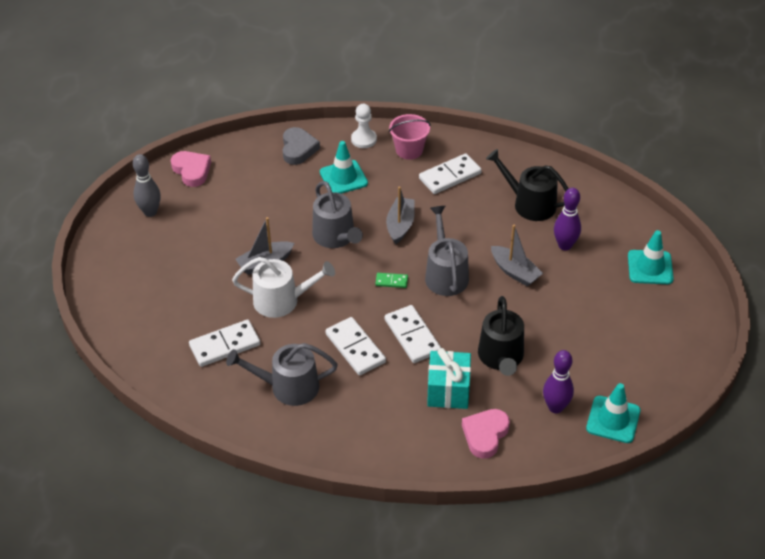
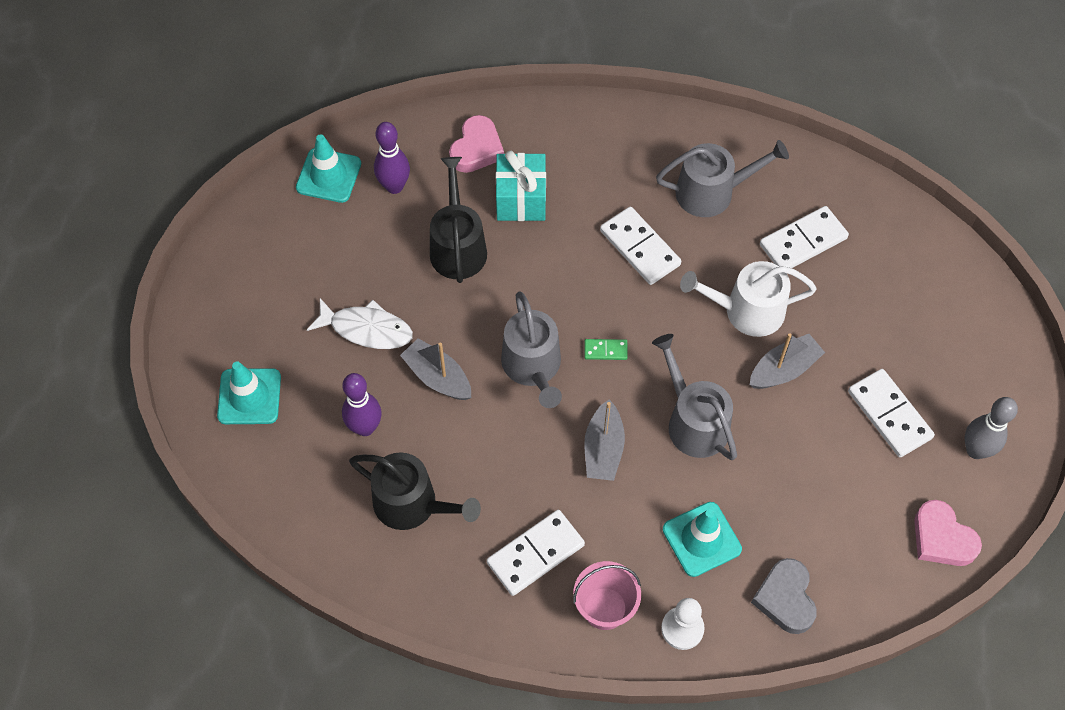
camera: 175 degrees right, 15 degrees up
(412, 336) = (570, 269): white domino -> white domino (889, 415)
(569, 304) = (366, 329): none -> white fish

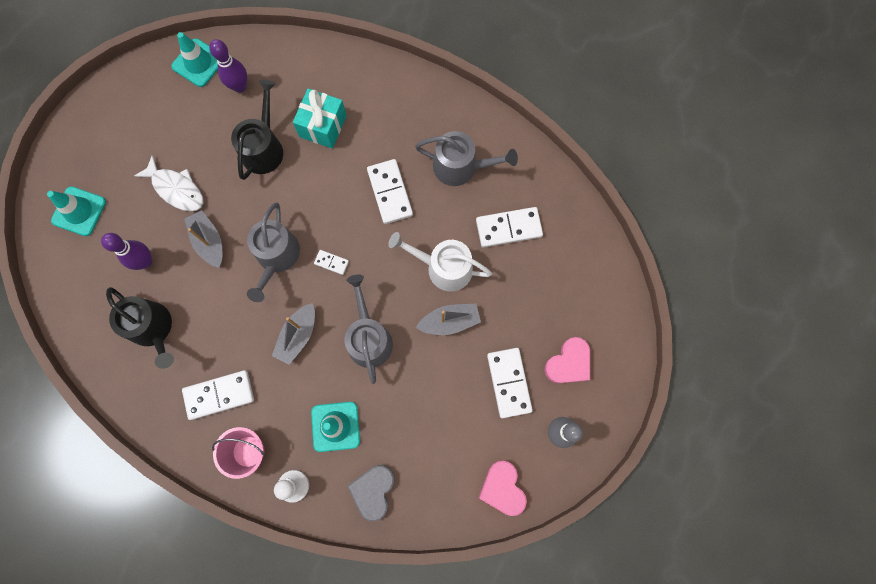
camera: 20 degrees right, 15 degrees up
(476, 149) = (309, 76): pink heart -> pink heart (569, 363)
(605, 350) = (331, 262): green domino -> white domino

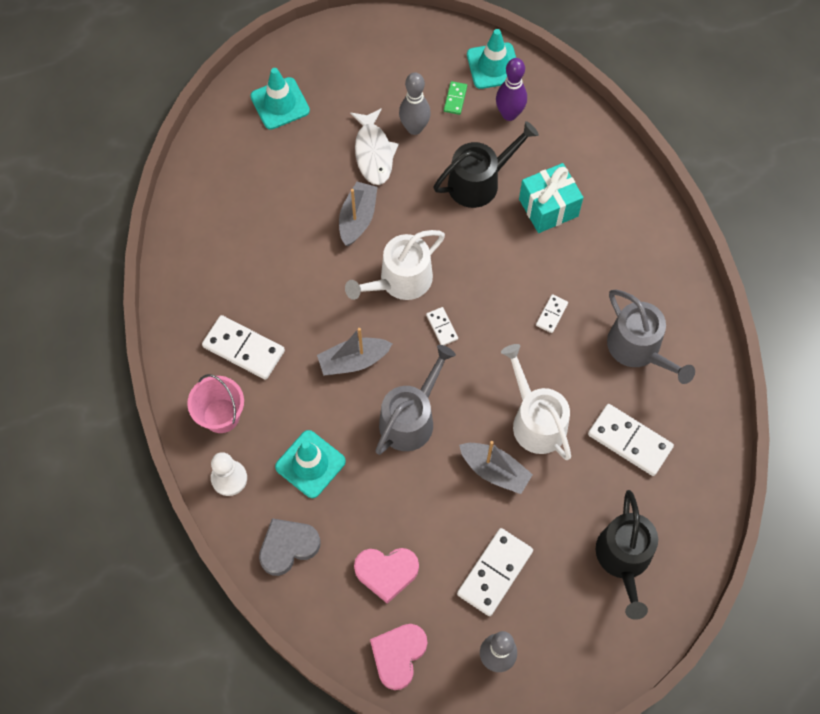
camera: 45 degrees right, 10 degrees down
(145, 261) = (292, 189): purple bowling pin -> none
(153, 329) = (245, 248): black watering can -> black watering can (624, 559)
(187, 149) = (414, 128): none -> grey bowling pin
(195, 106) = (455, 99): none -> green domino
(276, 257) = (400, 281): grey watering can -> white watering can
(390, 192) = (551, 314): white domino -> white domino, size x0.50
(569, 363) = (566, 609): pink heart -> pink heart (386, 572)

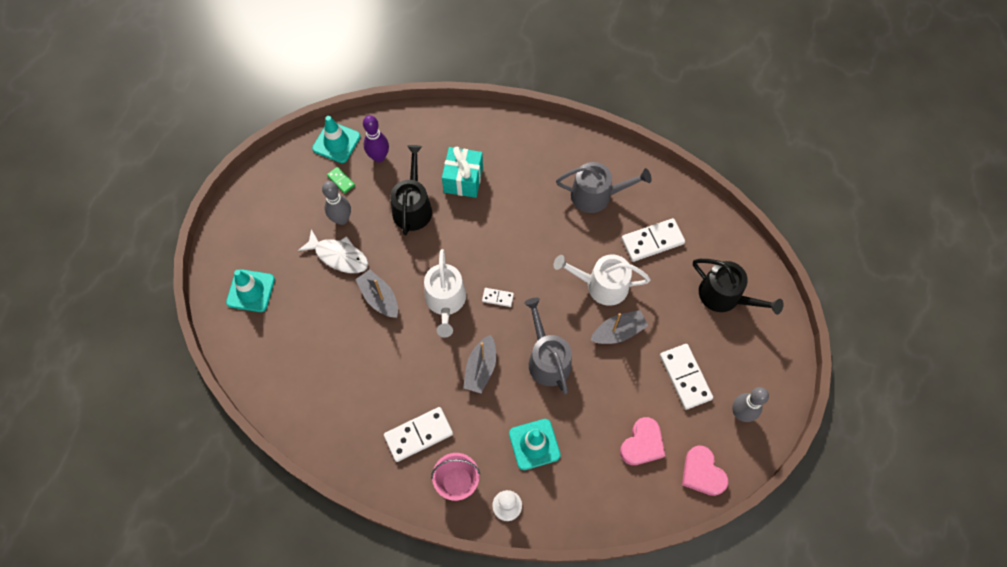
camera: 55 degrees left, 0 degrees up
(288, 547) = (583, 497): grey heart -> none
(551, 314) = (537, 227): white domino -> none

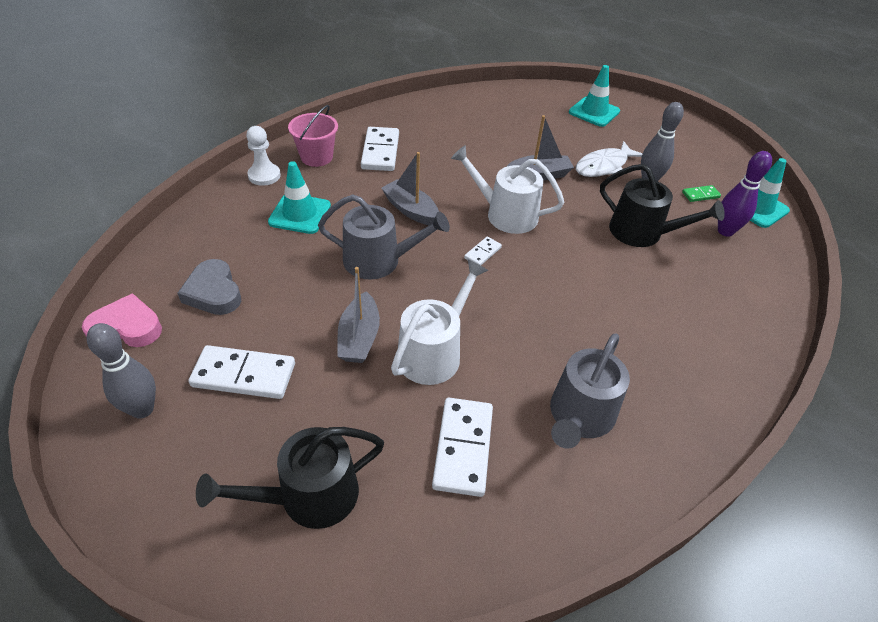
camera: 115 degrees right, 20 degrees down
(463, 180) = (665, 287): turquoise gift -> none
(642, 444) = (213, 292): pink heart -> grey heart

